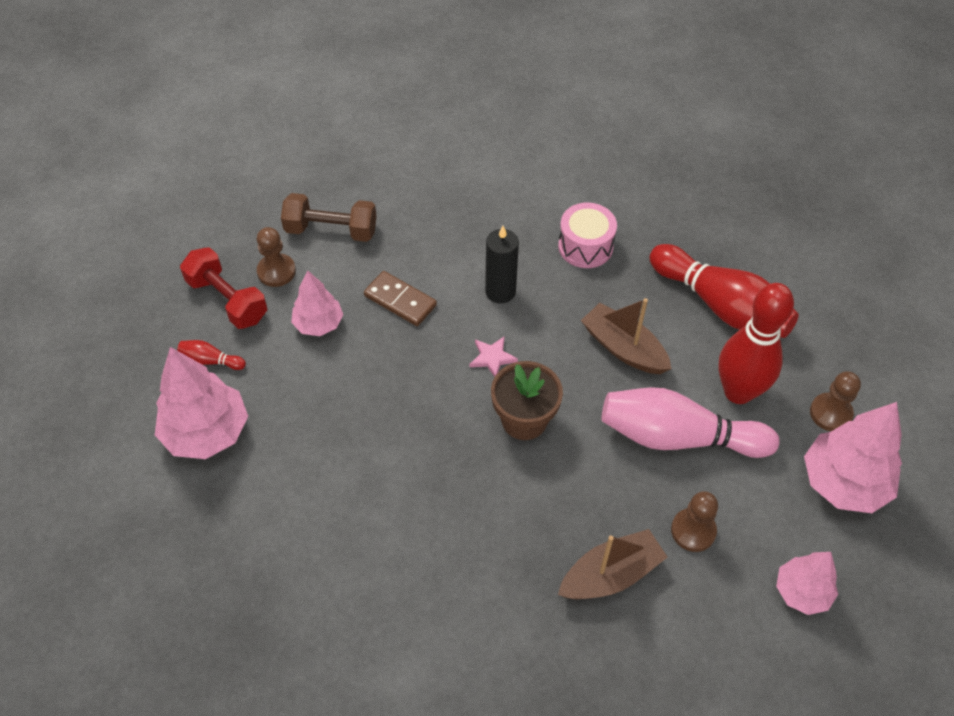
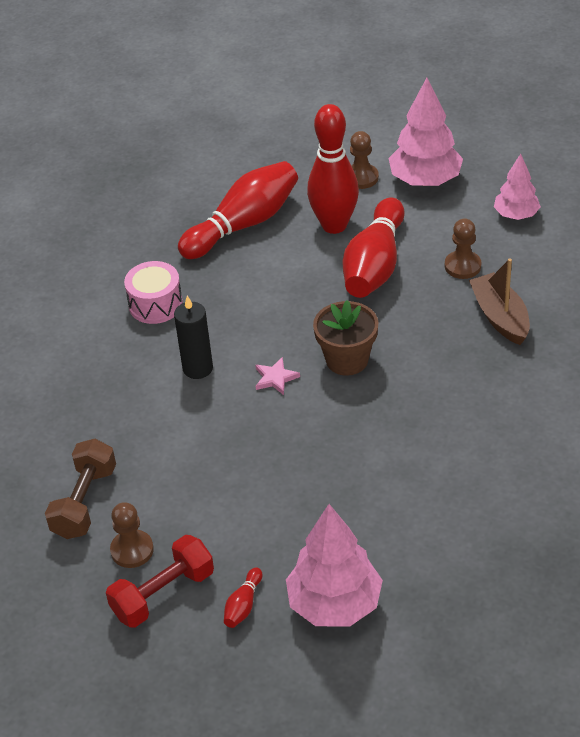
camera: 80 degrees left, 10 degrees down
(318, 324) = (211, 512): pink tree -> none
(400, 300) = (193, 444): brown domino -> none
(623, 348) = (278, 289): brown boat -> none
(678, 437) = (374, 265): pink bowling pin -> red bowling pin

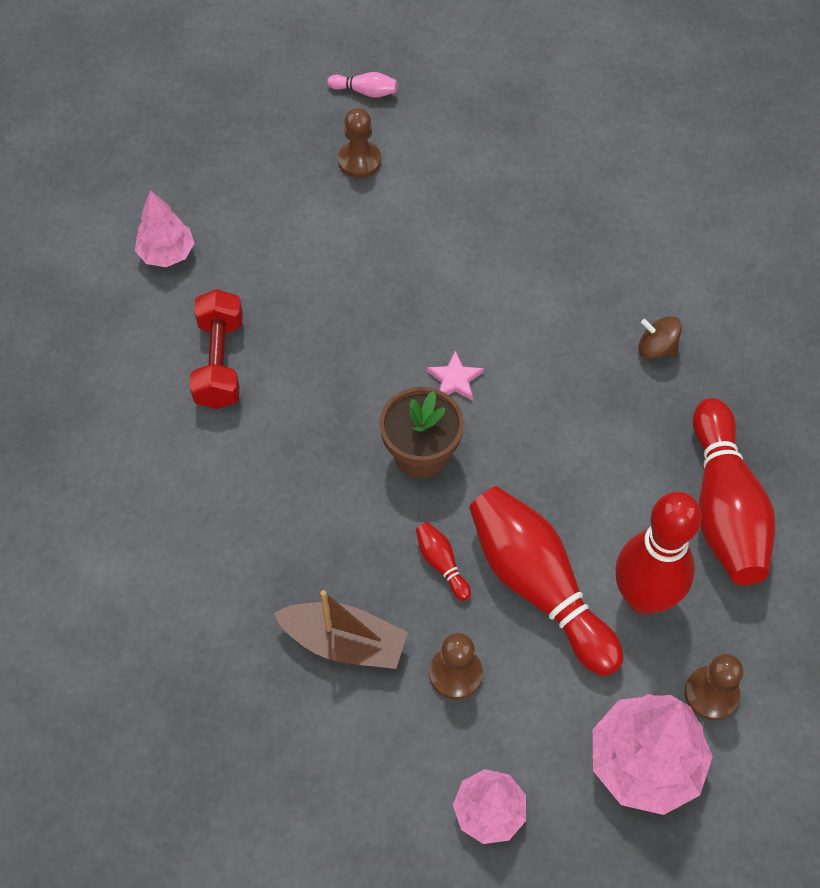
camera: 125 degrees right, 15 degrees up
(52, 597) = (365, 92): none -> pink bowling pin
(84, 502) = (443, 158): brown dumbbell -> none
(155, 304) = (656, 348): pink drum -> brown spinning top
(163, 594) = (295, 156): red dumbbell -> red dumbbell (219, 362)
(197, 368) = (529, 327): black candle -> none
(243, 605) = (230, 197): red bowling pin -> red bowling pin (441, 564)
(335, 604) = (167, 254): pink tree -> pink tree, size x0.61

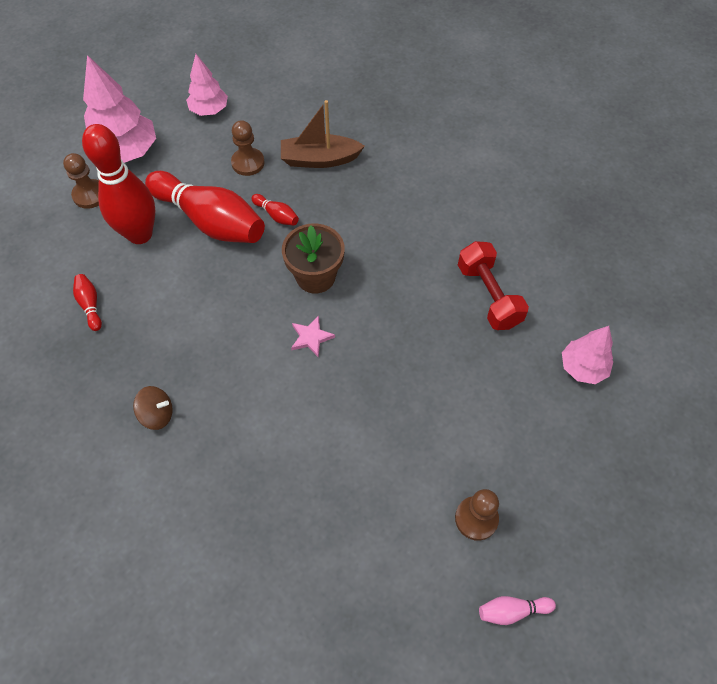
camera: 160 degrees right, 0 degrees up
(723, 508) = (90, 305): red bowling pin -> red bowling pin, size x0.41

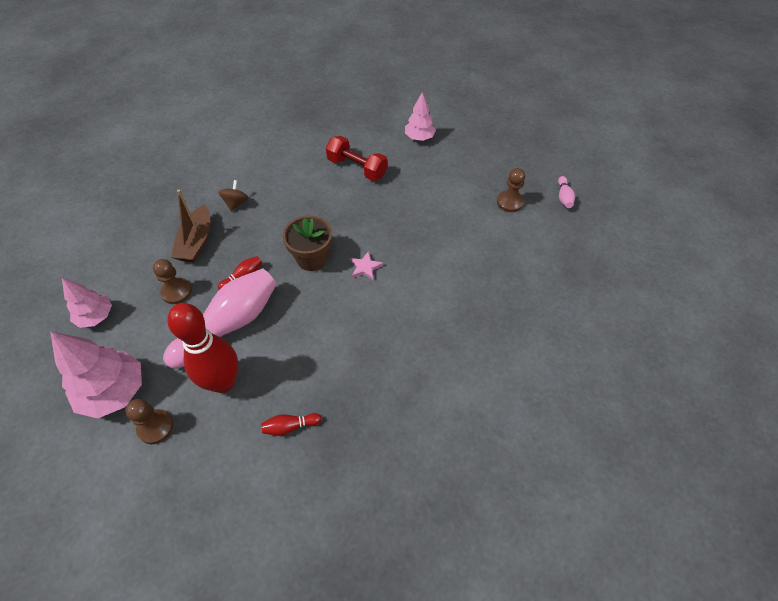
camera: 80 degrees left, 5 degrees down
(157, 414) = (411, 374): brown spinning top -> brown spinning top (236, 203)
(210, 221) = (230, 325): red bowling pin -> pink bowling pin
(488, 295) = (357, 168): red dumbbell -> red dumbbell turned 45 degrees clockwise

